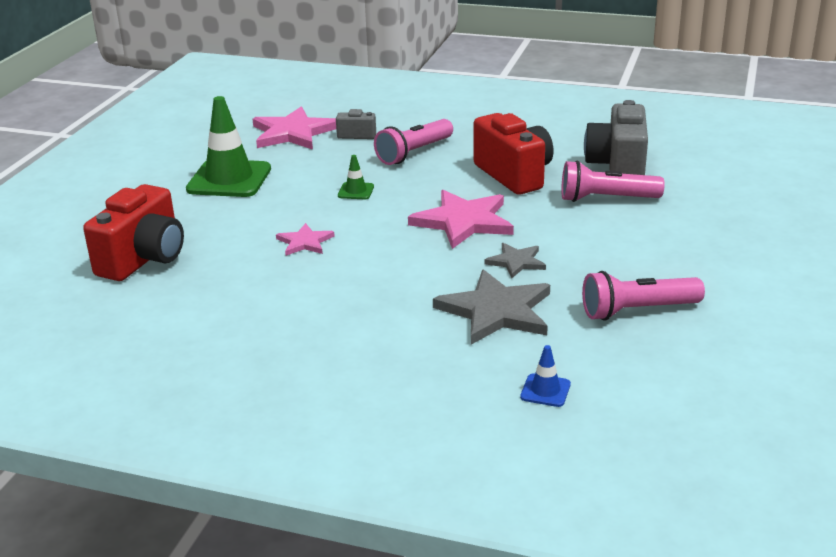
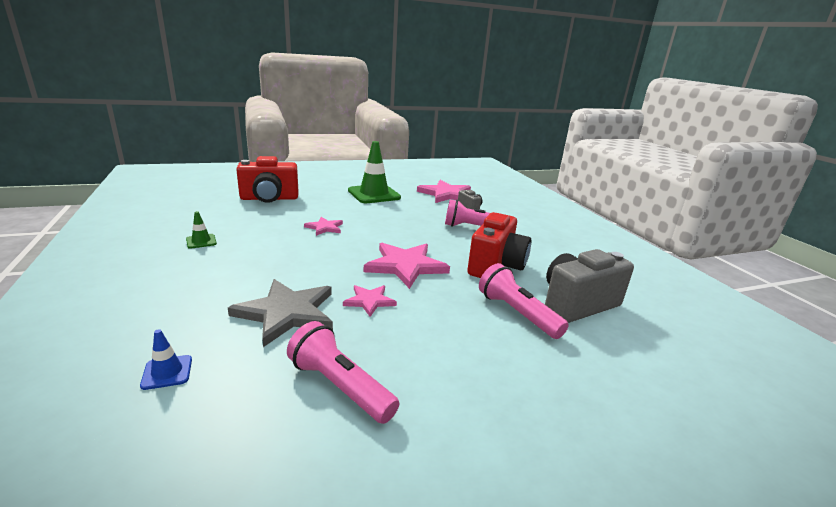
camera: 50 degrees right, 5 degrees down
(356, 191) = (402, 225): green traffic cone -> green traffic cone (201, 241)
(516, 262) = (369, 301): grey star -> pink star

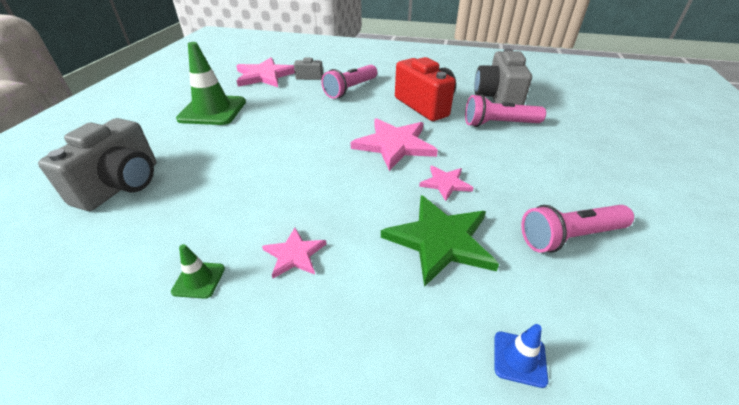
camera: 55 degrees left, 15 degrees up
(269, 198) = (122, 185): red camera -> grey camera
(286, 313) = (440, 240): grey star -> green star
(325, 227) = (265, 166): pink star -> pink star (294, 254)

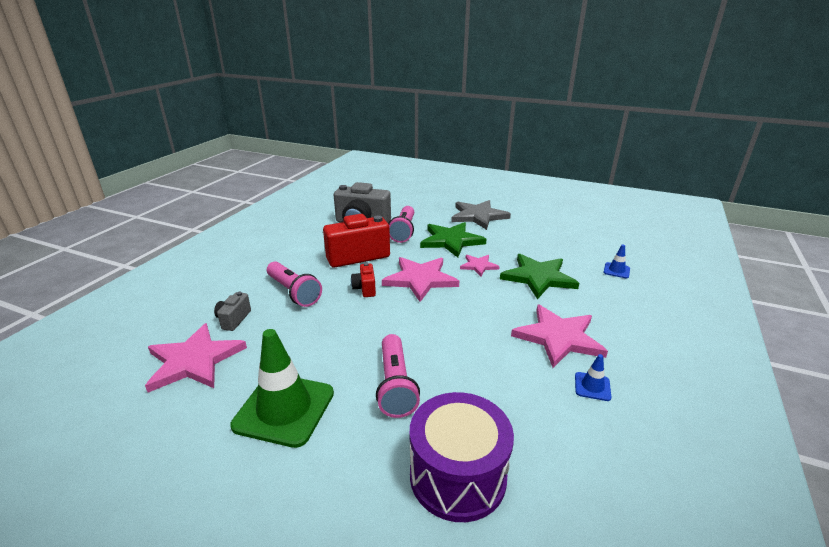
camera: 80 degrees left, 10 degrees down
(122, 185) = (457, 476): grey camera -> purple drum
(199, 280) = (592, 386): green traffic cone -> blue traffic cone
(294, 254) = (558, 337): pink star -> pink star, size x1.85
(366, 117) = (365, 288): none -> red camera
(499, 158) = (451, 241): none -> green star
(569, 237) = (532, 238): pink flashlight -> pink flashlight (395, 385)
(601, 177) = (478, 216): none -> grey star

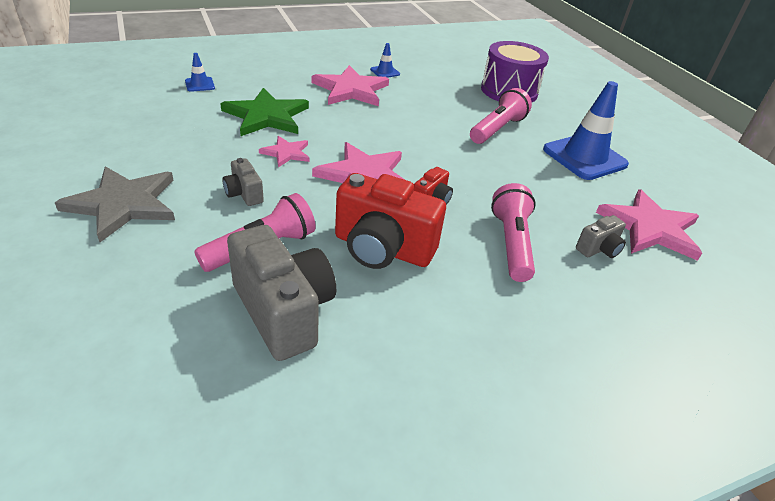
camera: 140 degrees left, 10 degrees up
(284, 409) = (584, 157): green traffic cone -> blue traffic cone
(451, 241) = (244, 194): green star -> grey camera

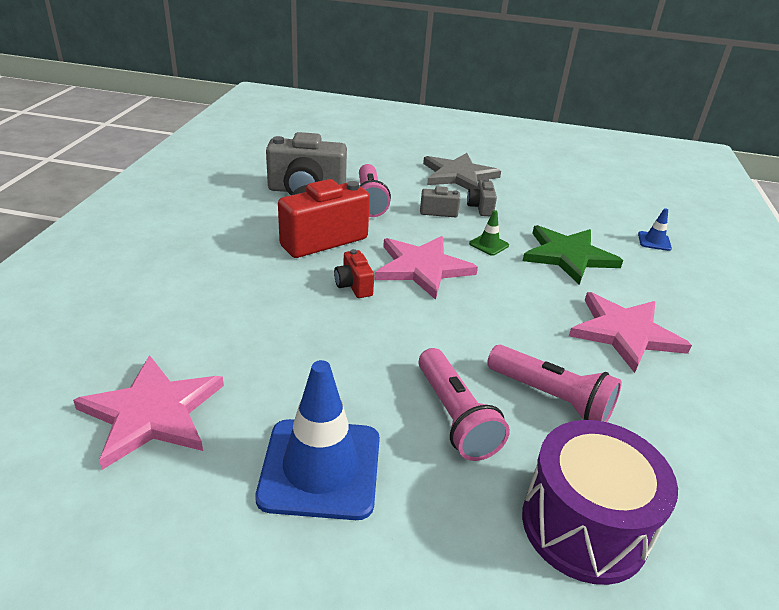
camera: 125 degrees right, 5 degrees down
(286, 153) = (489, 244): pink star -> green traffic cone
(385, 72) = (688, 391): blue traffic cone -> none
(511, 244) = (254, 298): pink flashlight -> pink flashlight (551, 397)
(599, 249) = (184, 346): grey camera -> grey camera (480, 208)

